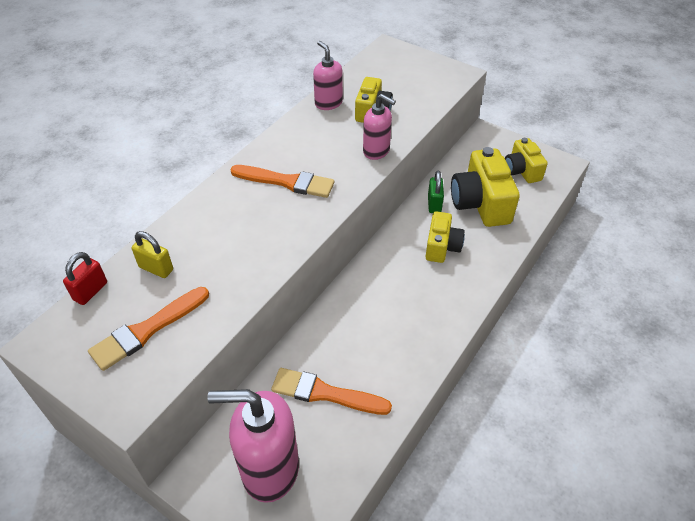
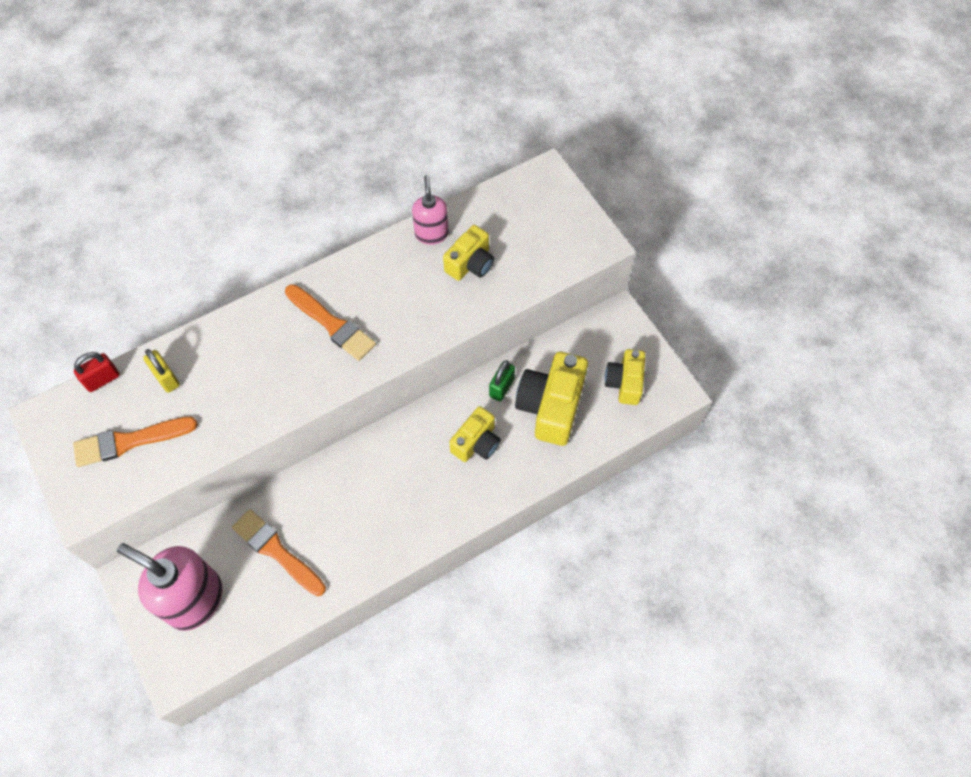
camera: 25 degrees right, 15 degrees up
(376, 151) = (442, 320): pink soap dispenser -> none

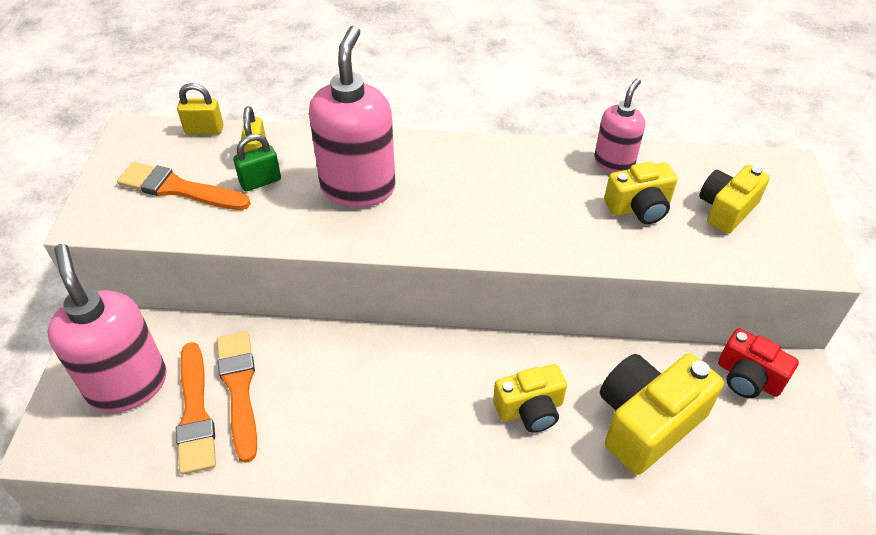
camera: 35 degrees right, 15 degrees down
(102, 379) = (204, 130): red padlock -> yellow padlock
(266, 360) = (358, 187): none -> pink soap dispenser
(332, 324) = (448, 190): orange brush -> orange brush (195, 413)
(501, 387) = (599, 369): green padlock -> green padlock (260, 181)
(593, 338) = (748, 378): none -> red camera
(624, 383) = (761, 449): yellow camera -> yellow camera (726, 209)

